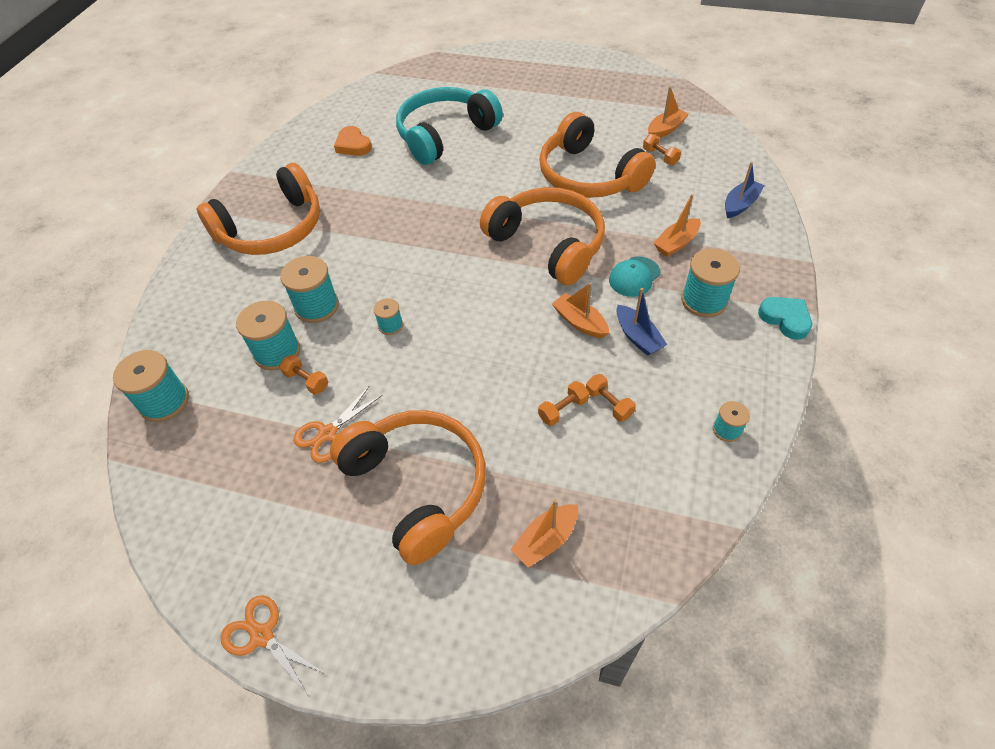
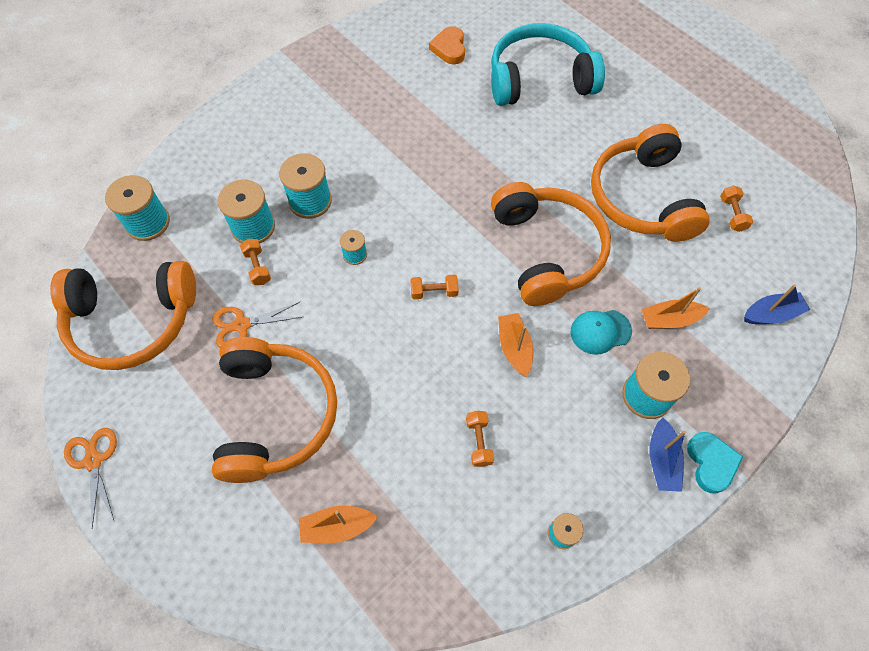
camera: 30 degrees right, 10 degrees up
(272, 229) = (325, 103): orange headphones -> orange headphones (132, 321)
(563, 409) = (436, 422): orange dumbbell -> orange dumbbell (434, 292)
(637, 337) = (554, 394): blue boat -> blue boat (662, 460)
(665, 129) = (764, 185): orange boat -> none

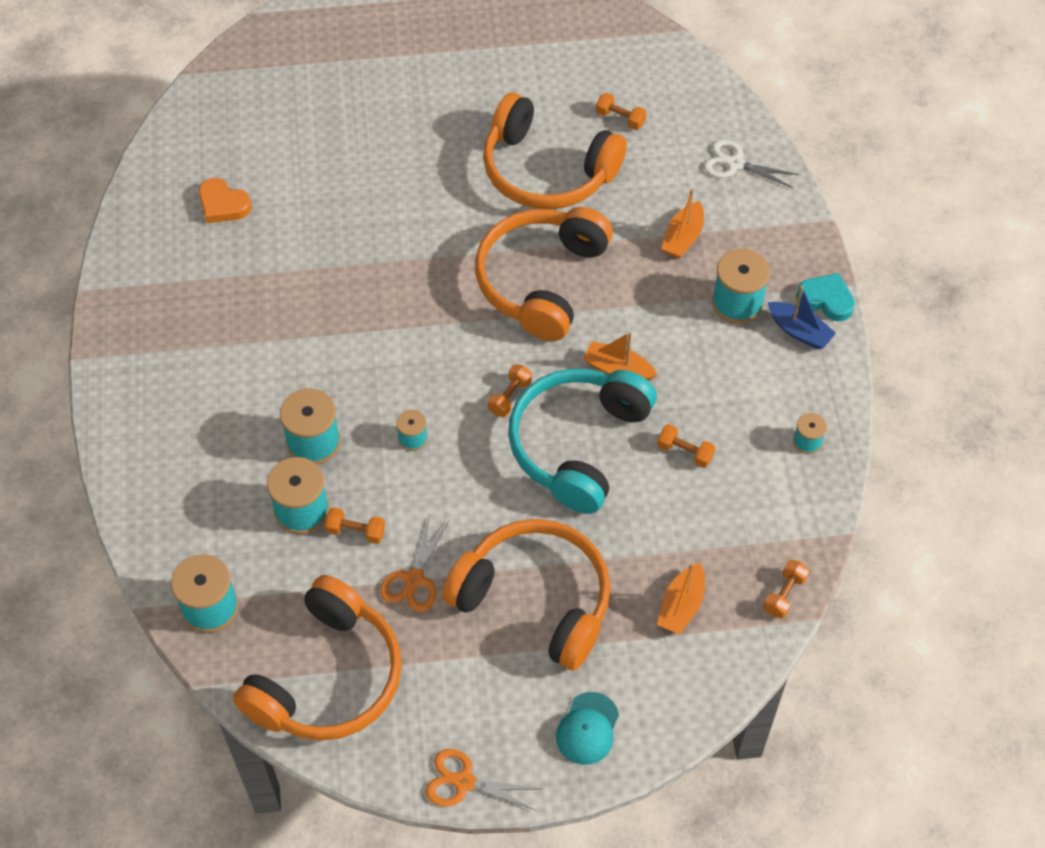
camera: 55 degrees left, 5 degrees down
(402, 607) = (784, 594): none -> orange dumbbell
(539, 79) = (336, 155): turquoise headphones -> turquoise headphones (577, 444)
(547, 251) = (541, 280): orange headphones -> orange headphones turned 90 degrees counterclockwise
(600, 331) = (653, 295): turquoise cap -> turquoise cap (587, 729)
(771, 314) = (735, 164): blue boat -> white scissors

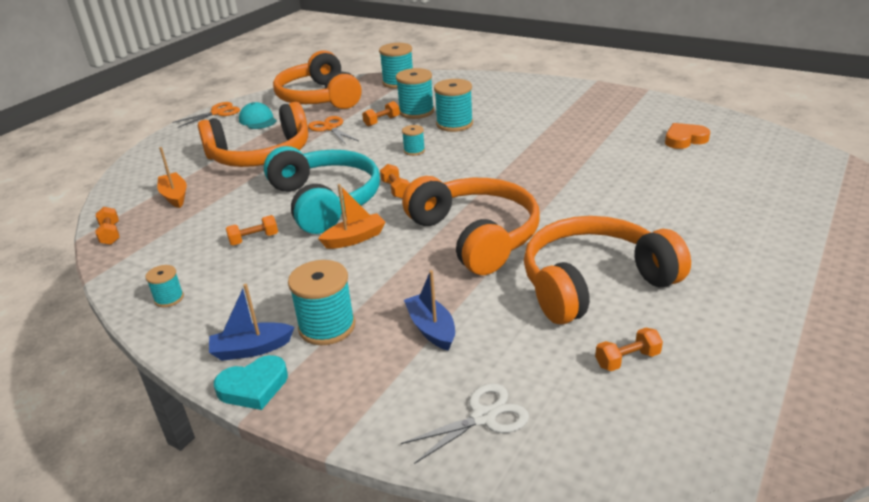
camera: 130 degrees right, 25 degrees down
(587, 729) = (177, 147): turquoise cap -> turquoise cap (258, 120)
(683, 238) = (431, 329): orange boat -> blue boat

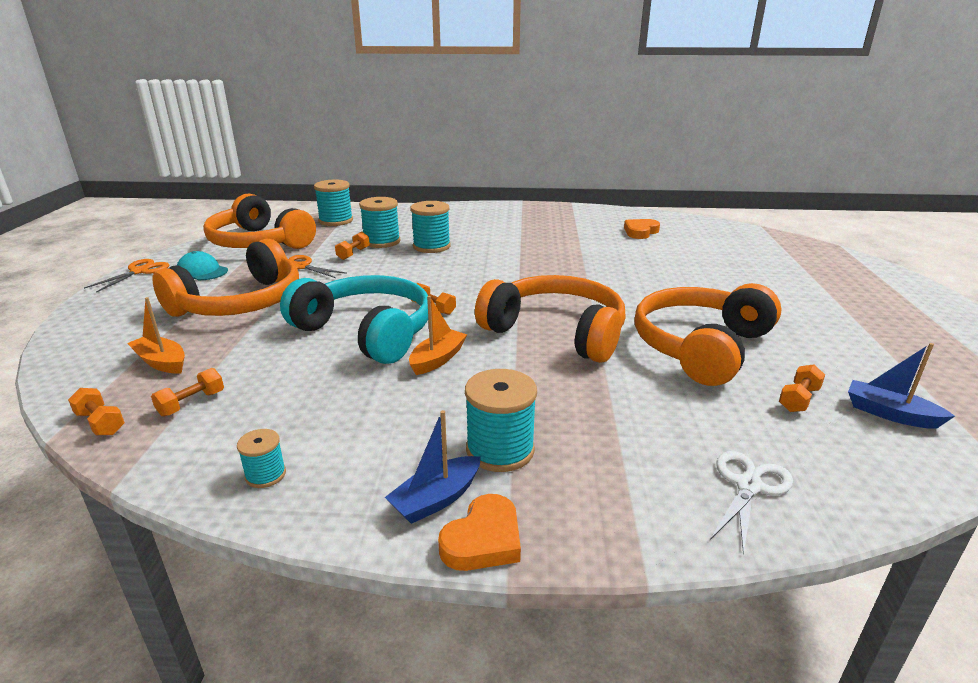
camera: 30 degrees left, 5 degrees down
(253, 387) = (483, 540): turquoise heart -> orange heart
(254, 239) = (318, 385): orange dumbbell -> orange dumbbell (192, 403)
(414, 151) = (415, 273): turquoise spool -> none
(431, 329) = (609, 421): blue boat -> blue boat (889, 414)

